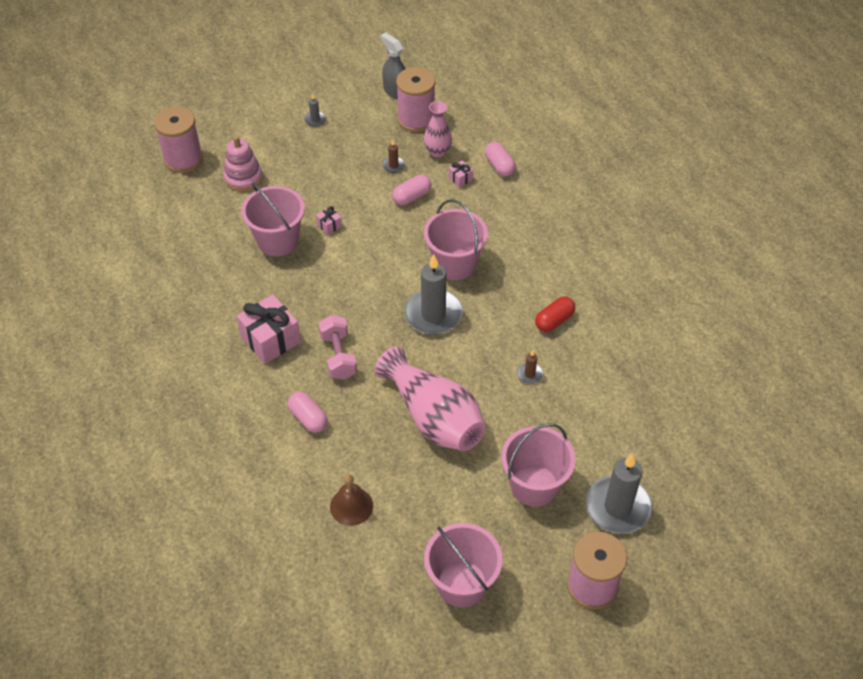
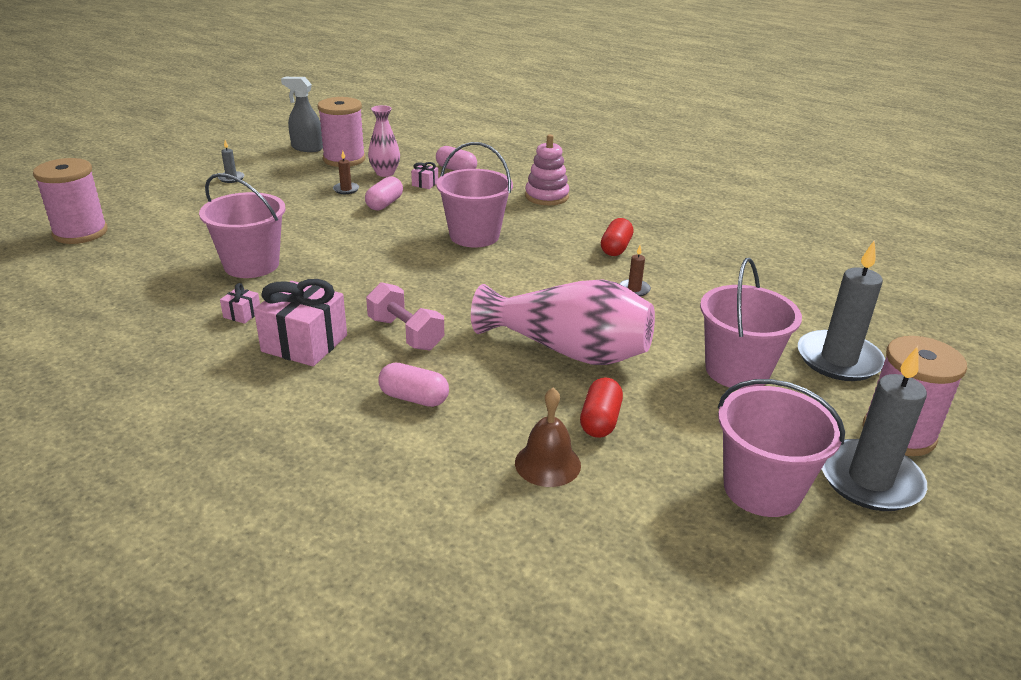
camera: 30 degrees left, 20 degrees down
(243, 178) = (172, 230): pink stacking toy -> pink stacking toy (546, 196)
(329, 225) = (307, 241): pink gift -> pink gift (242, 314)
(407, 487) = (600, 421): none -> red capsule
(433, 314) = (487, 274): grey candle -> grey candle (869, 480)

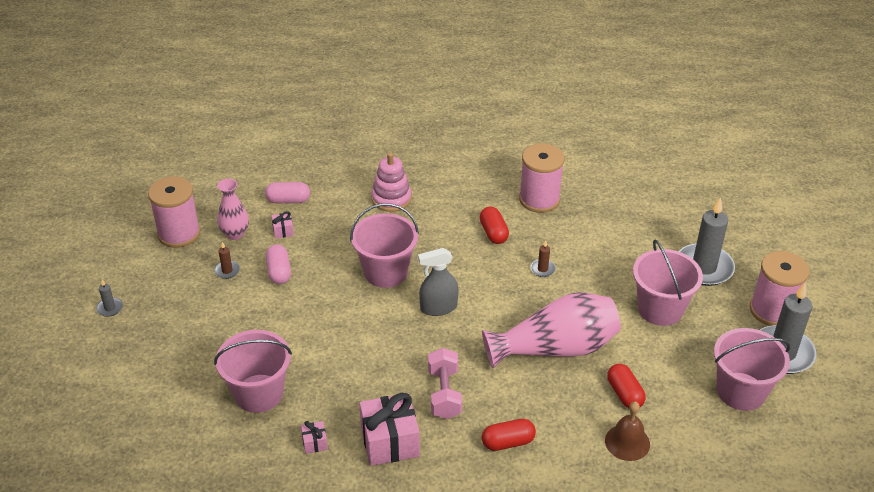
camera: 35 degrees left, 10 degrees up
(80, 233) = (68, 441): pink spool -> pink spool (539, 199)
(307, 148) = (126, 234): grey spray bottle -> grey spray bottle (438, 307)
(405, 334) = (444, 394): pink dumbbell -> pink dumbbell turned 75 degrees clockwise
(414, 398) = (508, 442): pink capsule -> red capsule

